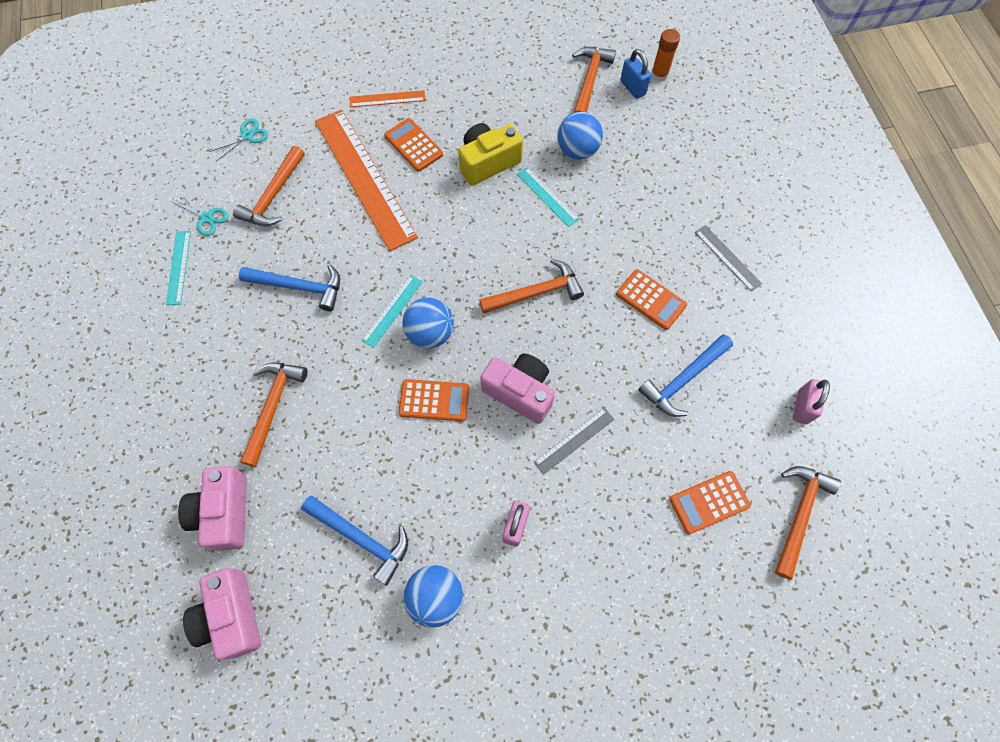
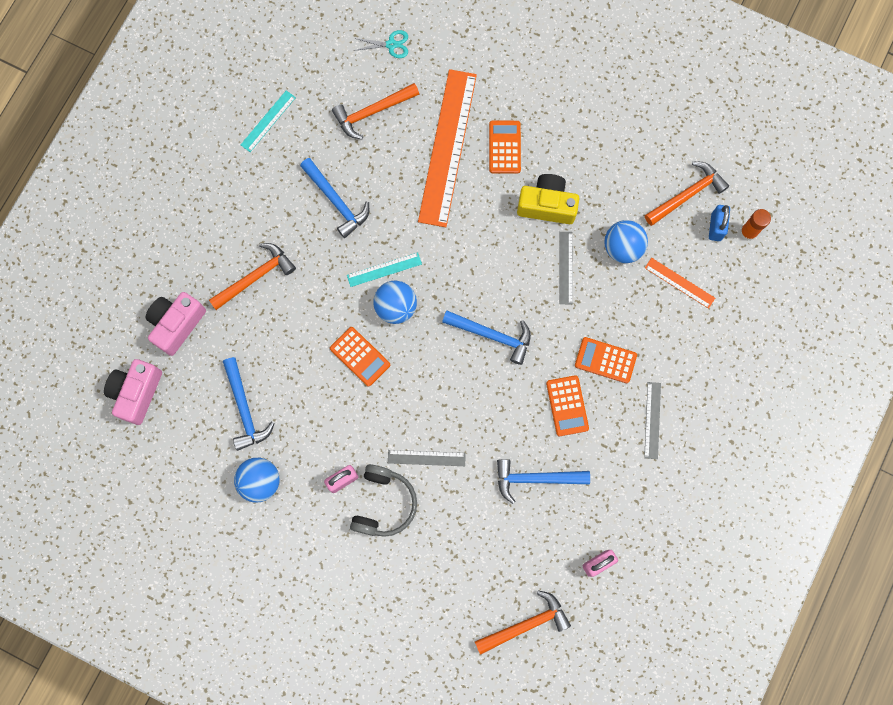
camera: 40 degrees right, 10 degrees up
(206, 218) = (314, 94): turquoise scissors -> none
(387, 99) = (518, 90): orange ruler -> orange ruler (679, 283)
(520, 392) = (419, 397): pink camera -> none
(536, 292) = (492, 335): orange hammer -> blue hammer
(547, 196) = (566, 267): turquoise ruler -> grey ruler
(573, 515) = (383, 503): none -> grey headphones
(709, 502) = (476, 568): orange calculator -> orange calculator (605, 360)

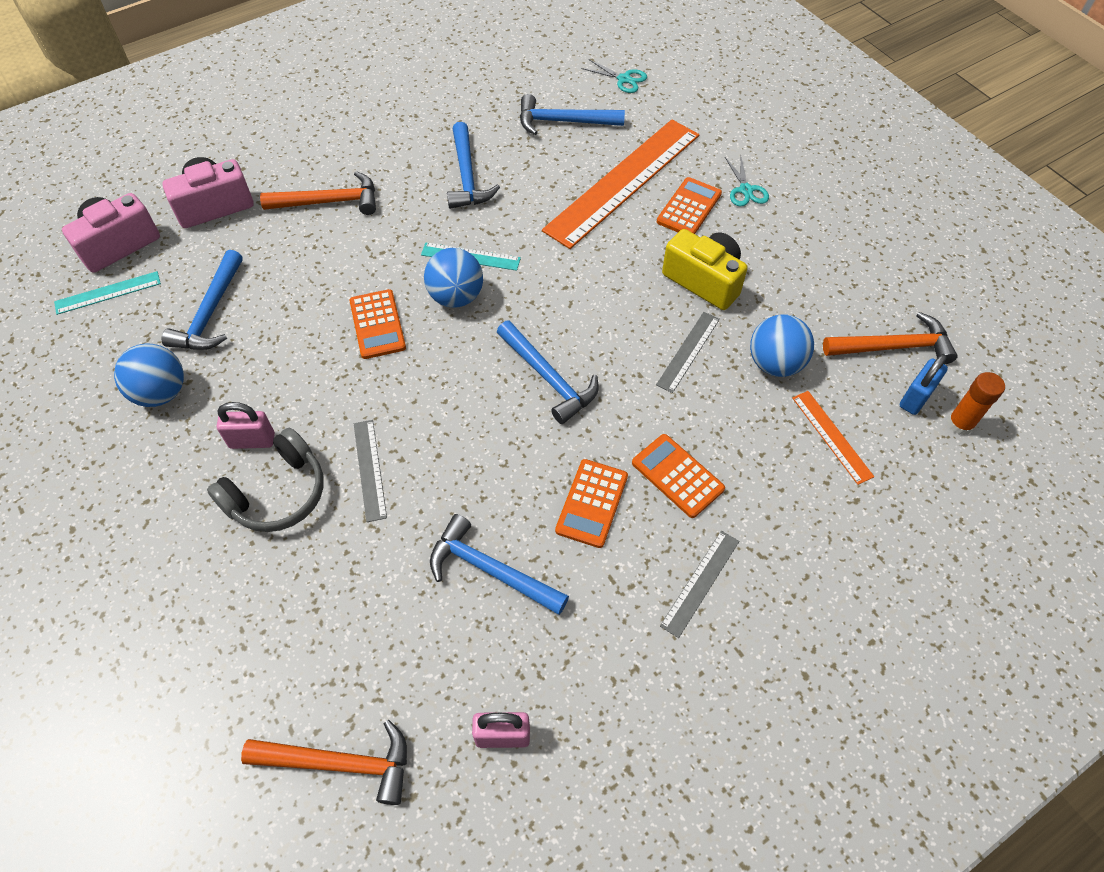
camera: 30 degrees right, 20 degrees down
(268, 121) = (451, 87): turquoise ruler -> turquoise ruler (108, 293)
(372, 112) = (563, 122): orange hammer -> blue hammer
(426, 458) = (370, 469): grey ruler -> grey ruler turned 45 degrees clockwise
(534, 110) = (745, 190): none -> turquoise scissors

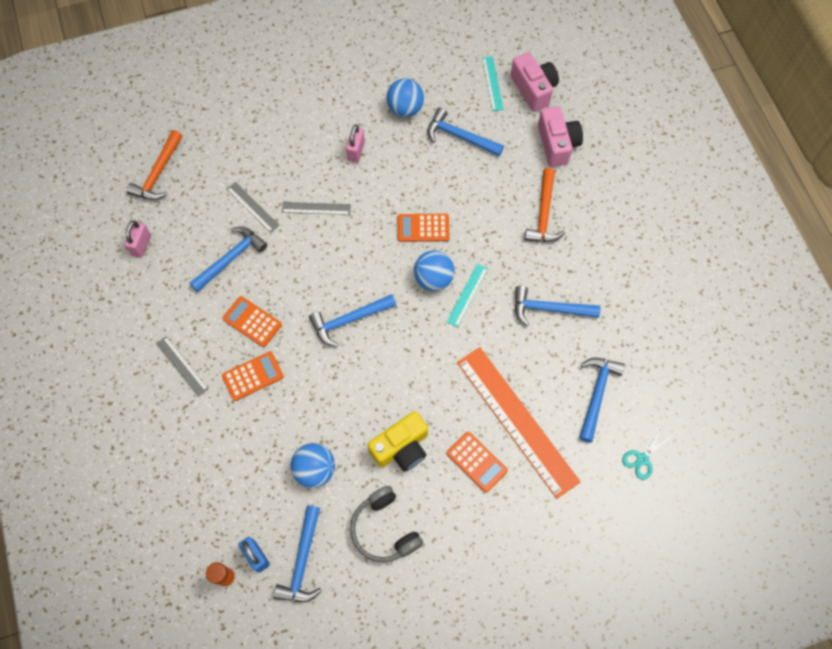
camera: 105 degrees right, 10 degrees up
(277, 493) = (316, 161): grey headphones -> grey headphones (384, 529)
(688, 351) = (343, 415): grey ruler -> grey ruler (252, 207)
(745, 190) = (485, 514): turquoise scissors -> none
(831, 436) = (247, 483): orange ruler -> none
(893, 346) = (302, 561): orange hammer -> blue hammer

